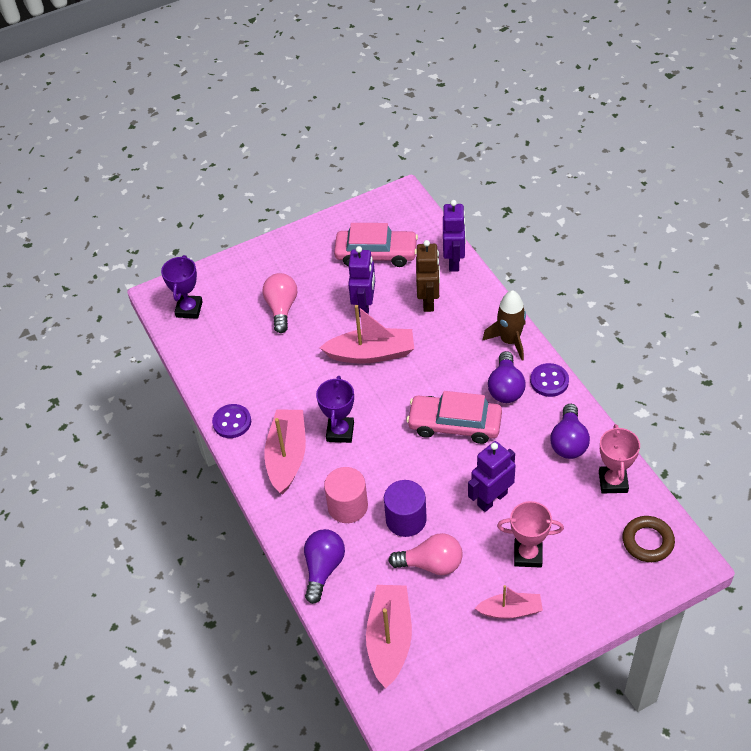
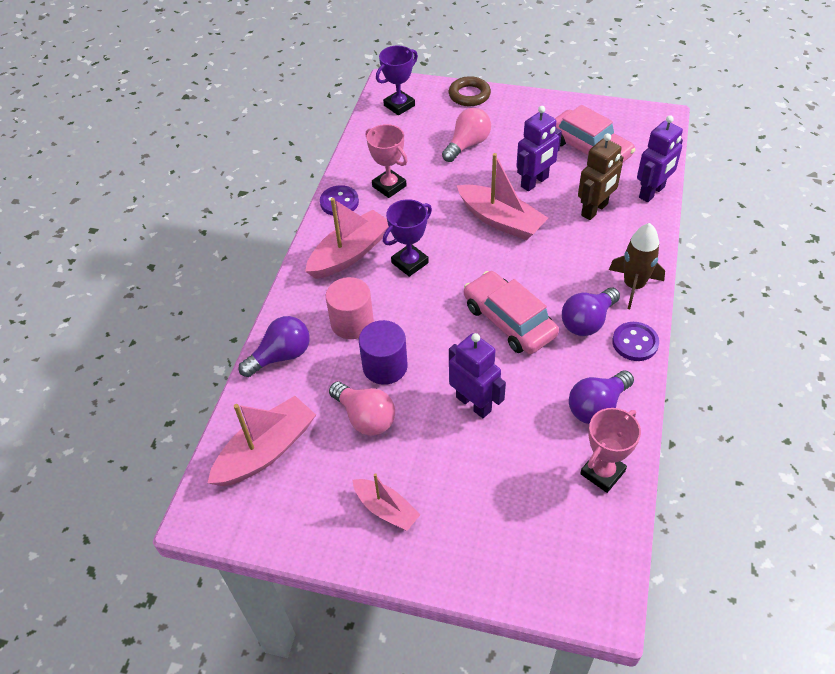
camera: 40 degrees right, 0 degrees up
(492, 499) = (474, 403): purple robot -> purple robot turned 45 degrees clockwise
(528, 555) = (453, 474): pink trophy -> pink trophy (389, 186)
(647, 541) = (579, 552): brown ring -> brown ring (469, 95)

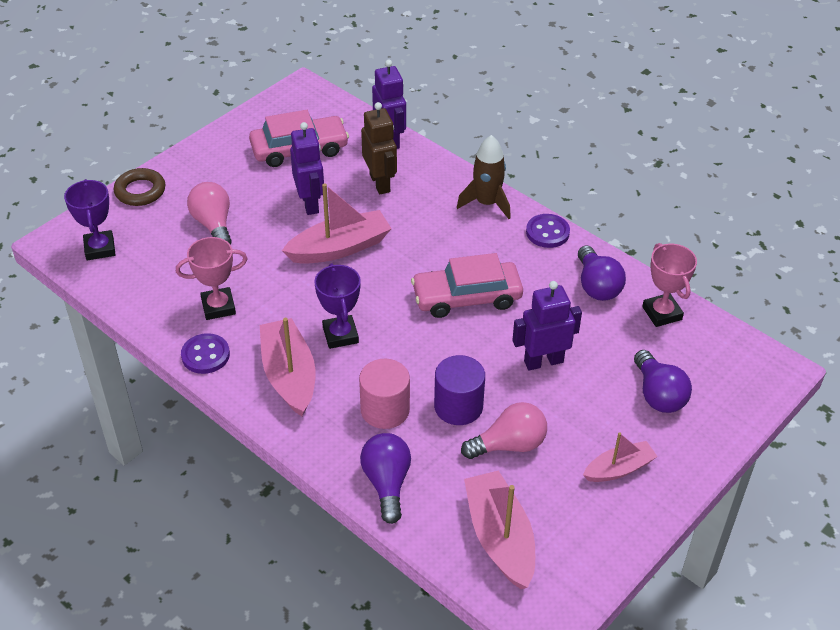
camera: 65 degrees left, 5 degrees down
(587, 321) = (504, 249): purple light bulb -> purple light bulb (658, 394)

